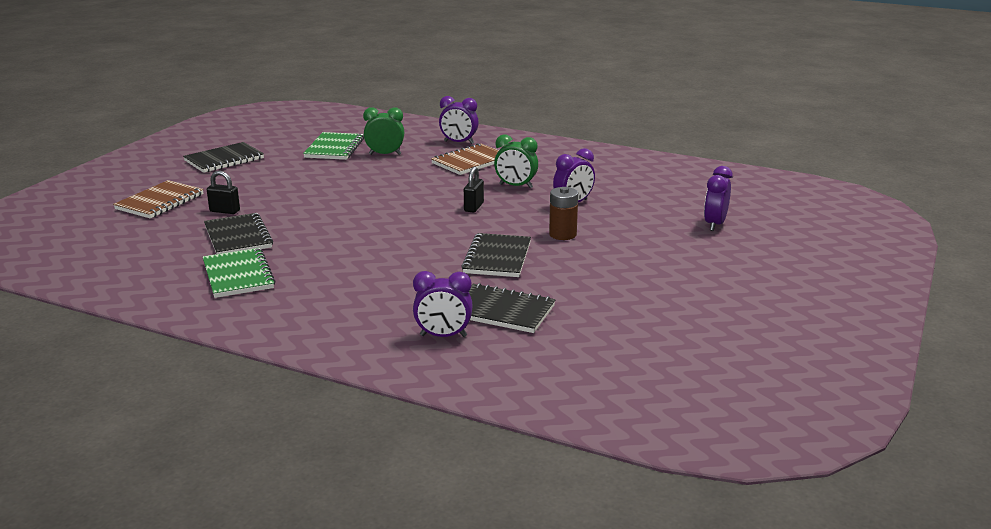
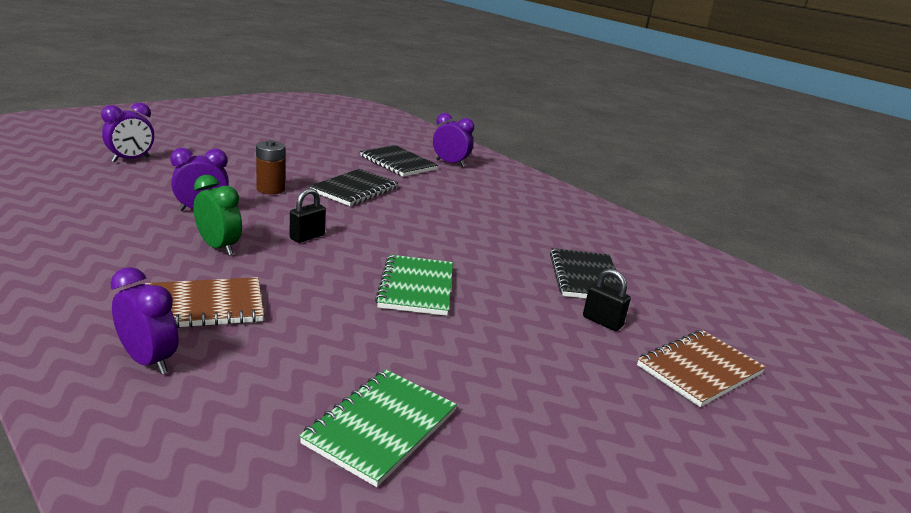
camera: 160 degrees left, 0 degrees up
(224, 160) = (609, 464): black notebook -> none
(238, 275) = (586, 238): green notebook -> green notebook (416, 287)
(385, 154) = (308, 372): green clock -> none

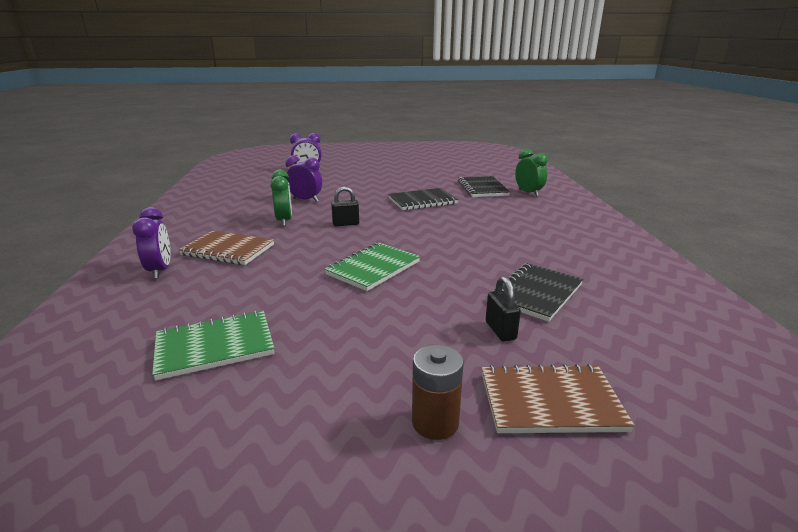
camera: 40 degrees right, 0 degrees up
(270, 189) = (364, 194): brown battery -> brown battery (435, 422)
(450, 163) = (528, 193): purple clock -> green clock

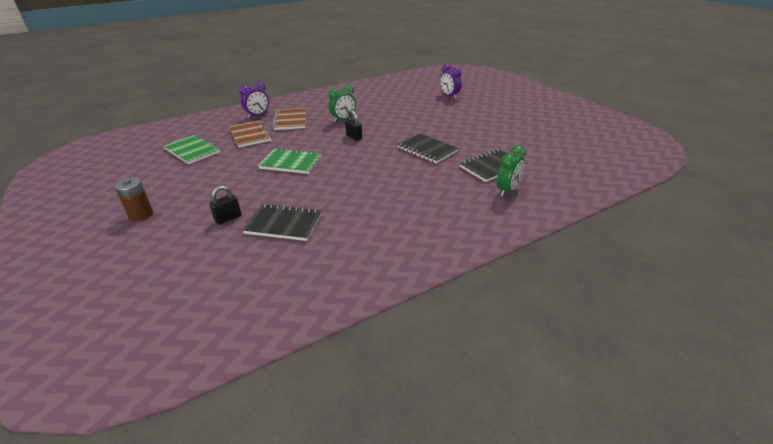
camera: 65 degrees right, 10 degrees up
(305, 200) = (385, 114): purple clock -> none
(550, 402) = (159, 244): brown notebook -> brown notebook (250, 135)

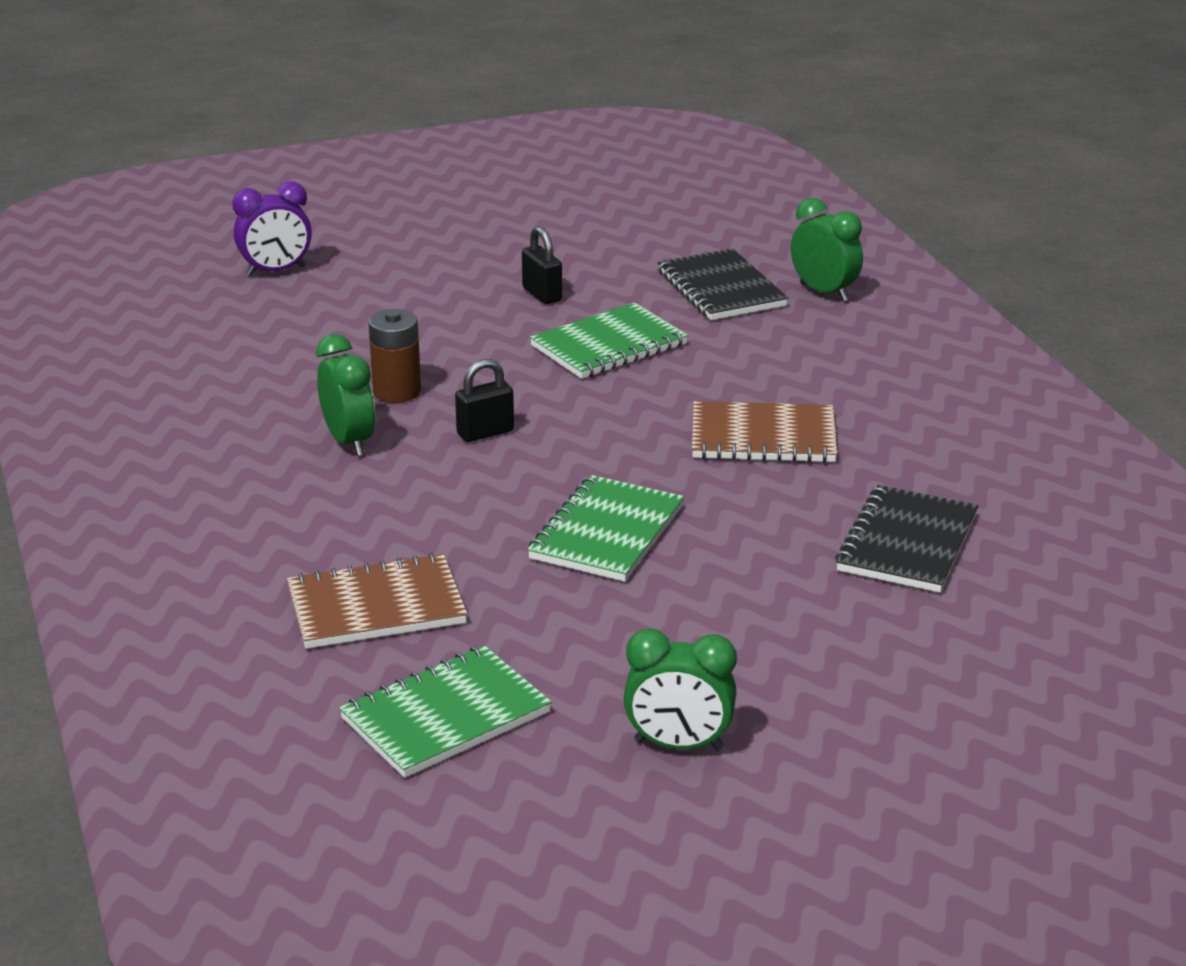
camera: 80 degrees left, 5 degrees down
(141, 215) = (832, 762): brown battery -> brown battery (397, 391)
(163, 186) = (678, 745): none -> green clock
(228, 218) = (872, 619): black padlock -> black padlock (542, 294)
(258, 115) = (207, 597): purple clock -> none
(291, 120) = (296, 531): brown notebook -> brown notebook (763, 437)
(427, 150) = (608, 345): black notebook -> green notebook

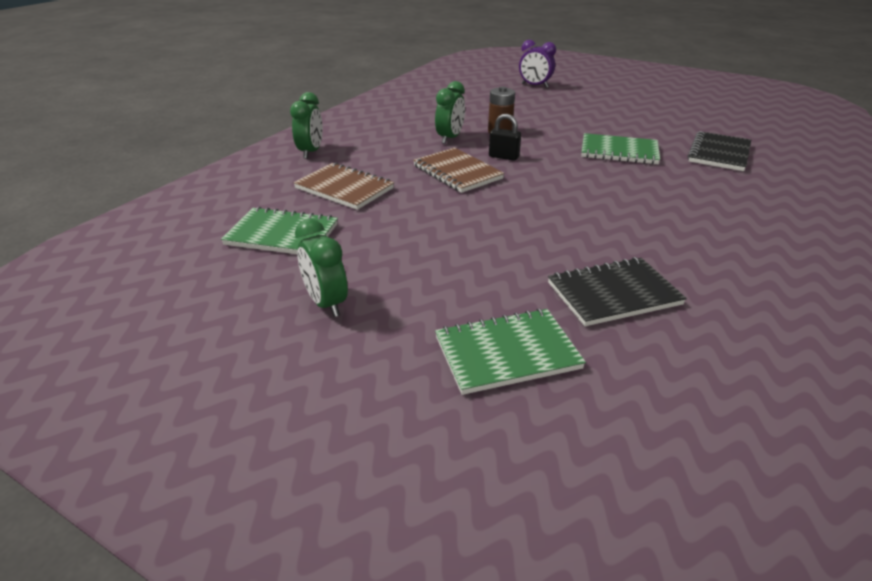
camera: 50 degrees right, 5 degrees up
(542, 294) = (624, 126): black padlock -> none
(607, 533) = (476, 210): green notebook -> green notebook (507, 353)
(763, 437) = (625, 213): brown notebook -> brown notebook (457, 172)
(824, 292) = (778, 175): green clock -> green clock (311, 152)

